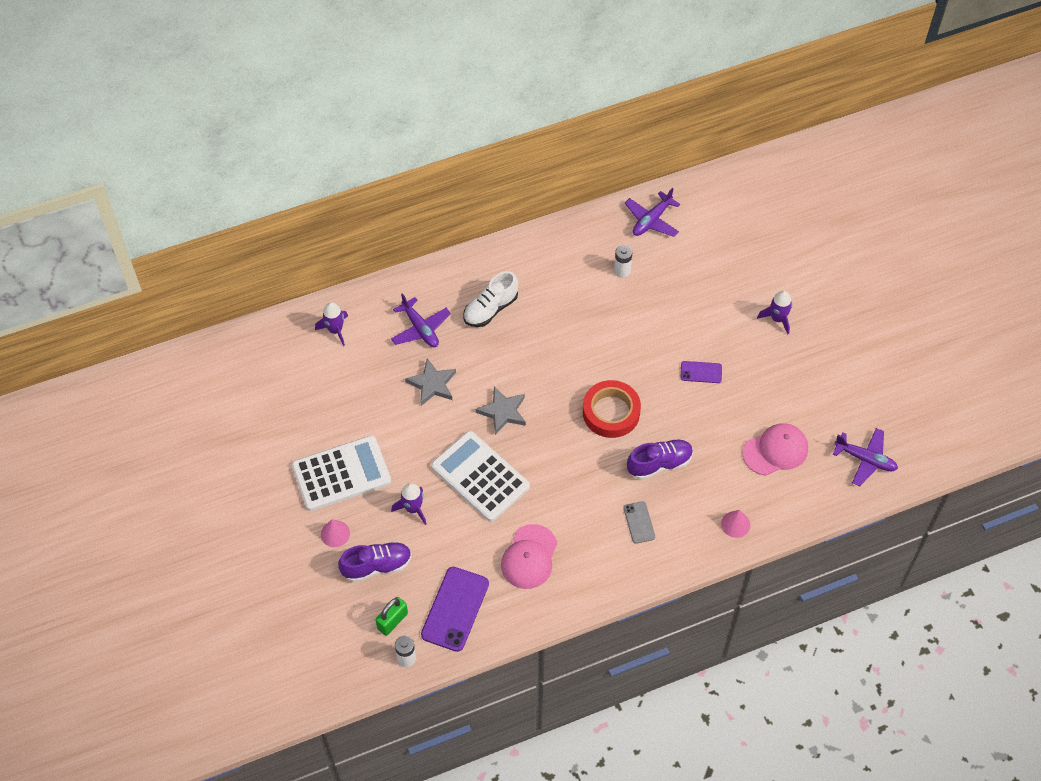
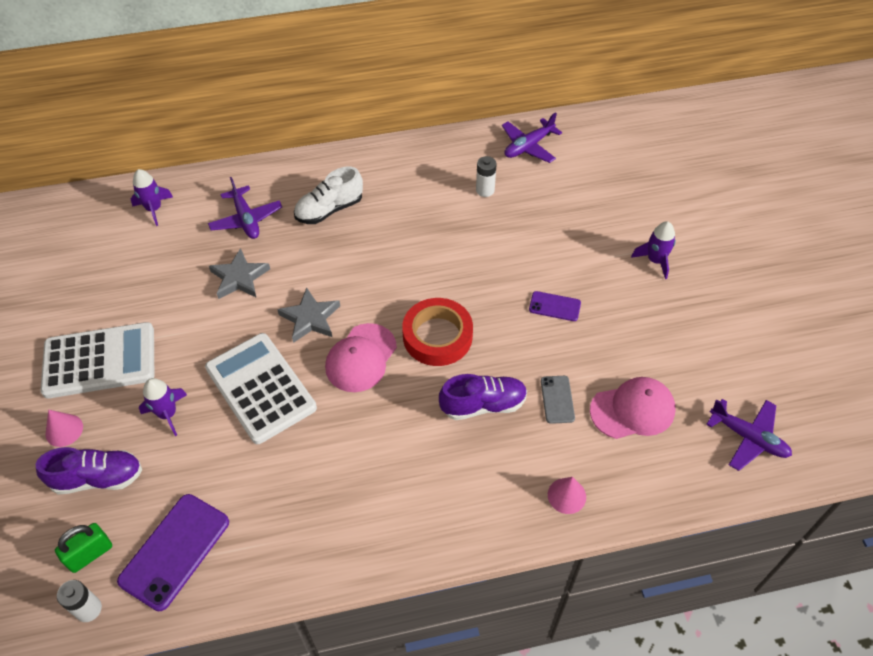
camera: 10 degrees right, 5 degrees down
(529, 557) = (290, 497): pink cap -> pink cap (361, 358)
(639, 522) = (441, 474): grey phone -> grey phone (557, 399)

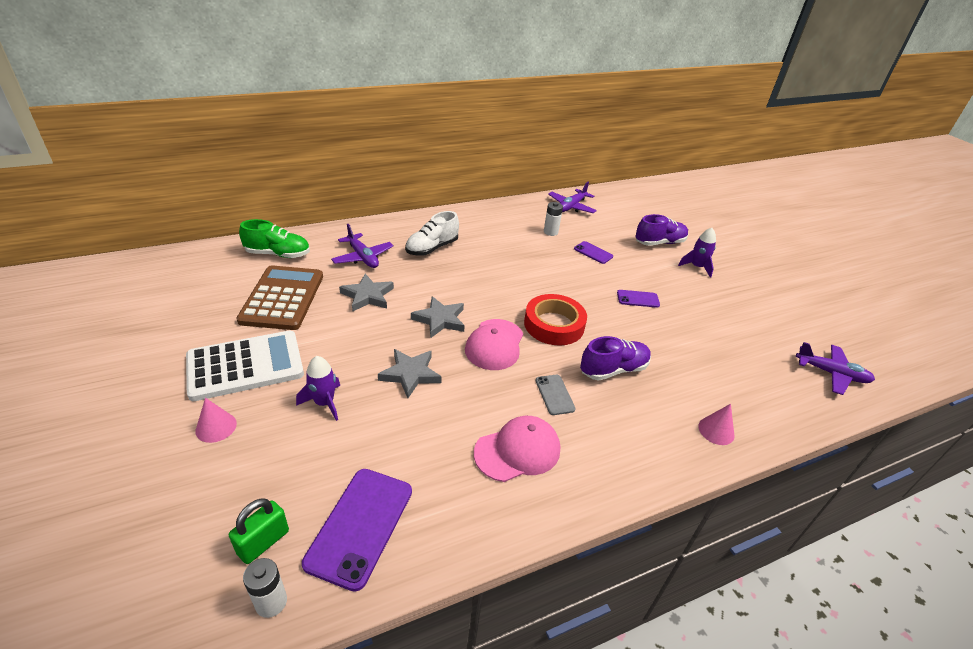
camera: 15 degrees left, 15 degrees down
(98, 478) = (260, 466): purple shoe -> purple shoe (659, 243)
(149, 274) = (282, 298): none -> brown calculator
(154, 209) = (278, 254): purple rocket -> green shoe
(260, 388) = (410, 374): white calculator -> grey star
(527, 228) = (593, 253): none -> purple phone
(557, 399) = (671, 360): grey phone -> grey phone (554, 394)
(632, 410) = (734, 362): pink cap -> pink cap (517, 451)

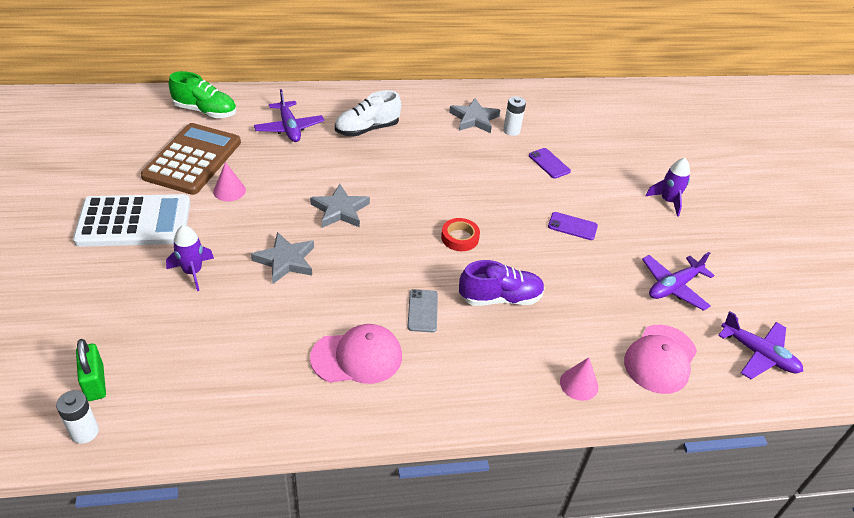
camera: 15 degrees right, 5 degrees up
(216, 427) = (89, 274): pink cone -> pink cone (229, 190)
(263, 542) = (95, 383): green padlock -> green padlock turned 75 degrees counterclockwise
(360, 526) = (181, 389): purple phone -> none
(367, 296) = (277, 171): grey star -> grey star (474, 119)
(494, 344) = (385, 247): pink cap -> pink cap (660, 359)
(554, 325) = (460, 238): red tape -> red tape, size x0.56
(571, 206) = (553, 103): purple plane -> purple plane (673, 287)
(659, 243) = (638, 164): purple shoe -> none

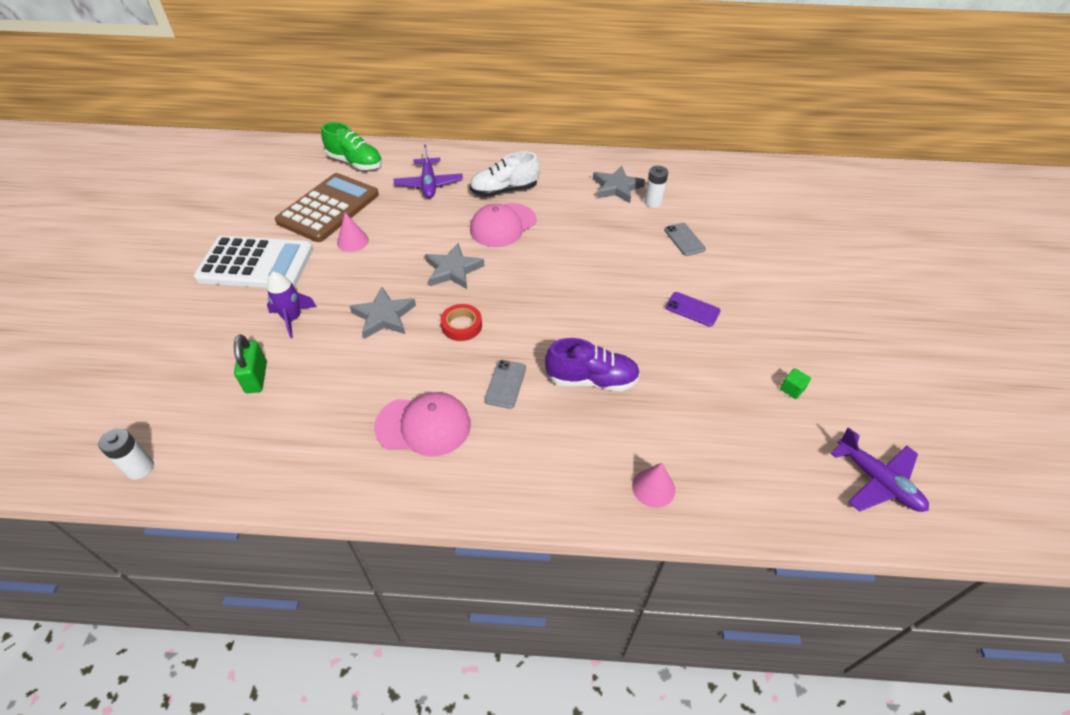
camera: 15 degrees right, 5 degrees up
(95, 383) = (166, 419): green padlock -> green padlock (256, 377)
(460, 238) = (567, 310): red tape -> red tape (461, 325)
(549, 163) = (684, 239): purple phone -> grey phone
(660, 359) = (755, 471): pink cap -> pink cap (503, 225)
(667, 201) = (808, 291): purple rocket -> none
(673, 287) = (792, 389): purple plane -> green cube

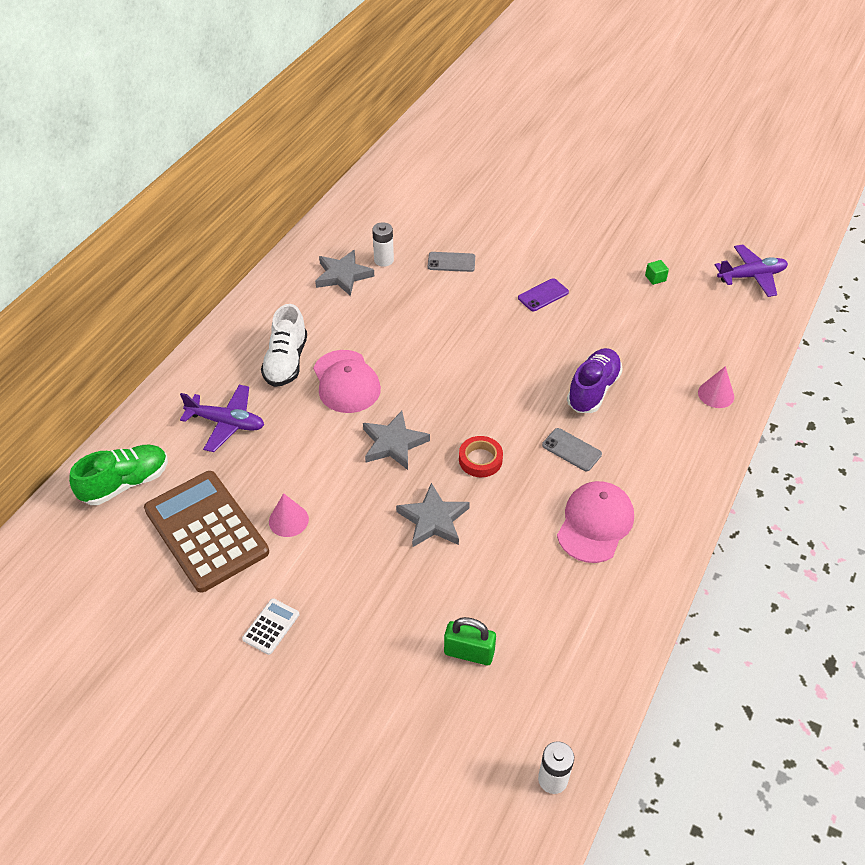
camera: 65 degrees left, 0 degrees up
(256, 264) = (271, 626): white calculator -> white calculator, size x0.40
(292, 318) = (392, 604): purple rocket -> none

